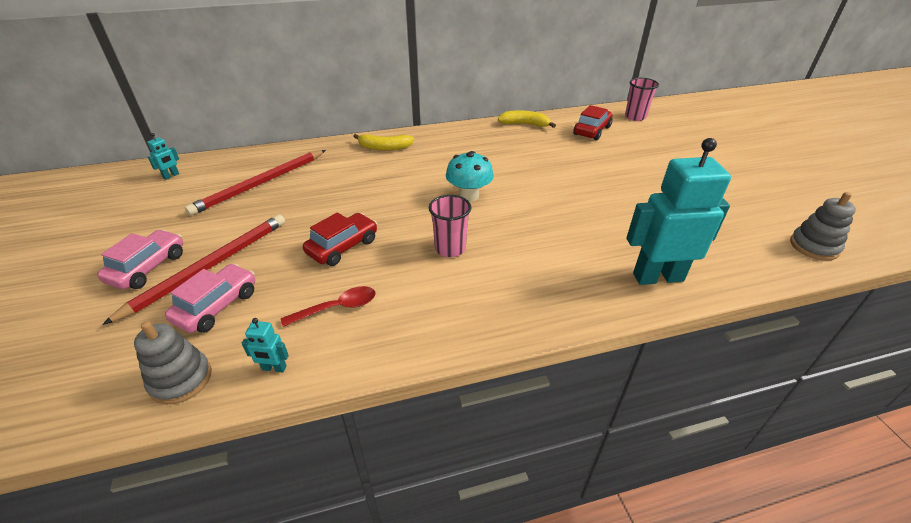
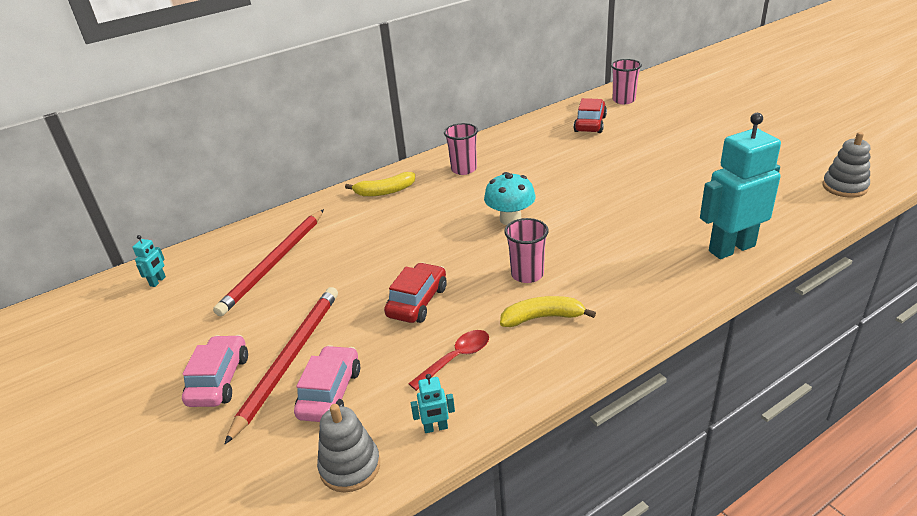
camera: 15 degrees left, 5 degrees down
(459, 144) = (464, 169): none -> pink cup
(525, 124) = (518, 132): yellow banana -> yellow banana (542, 317)

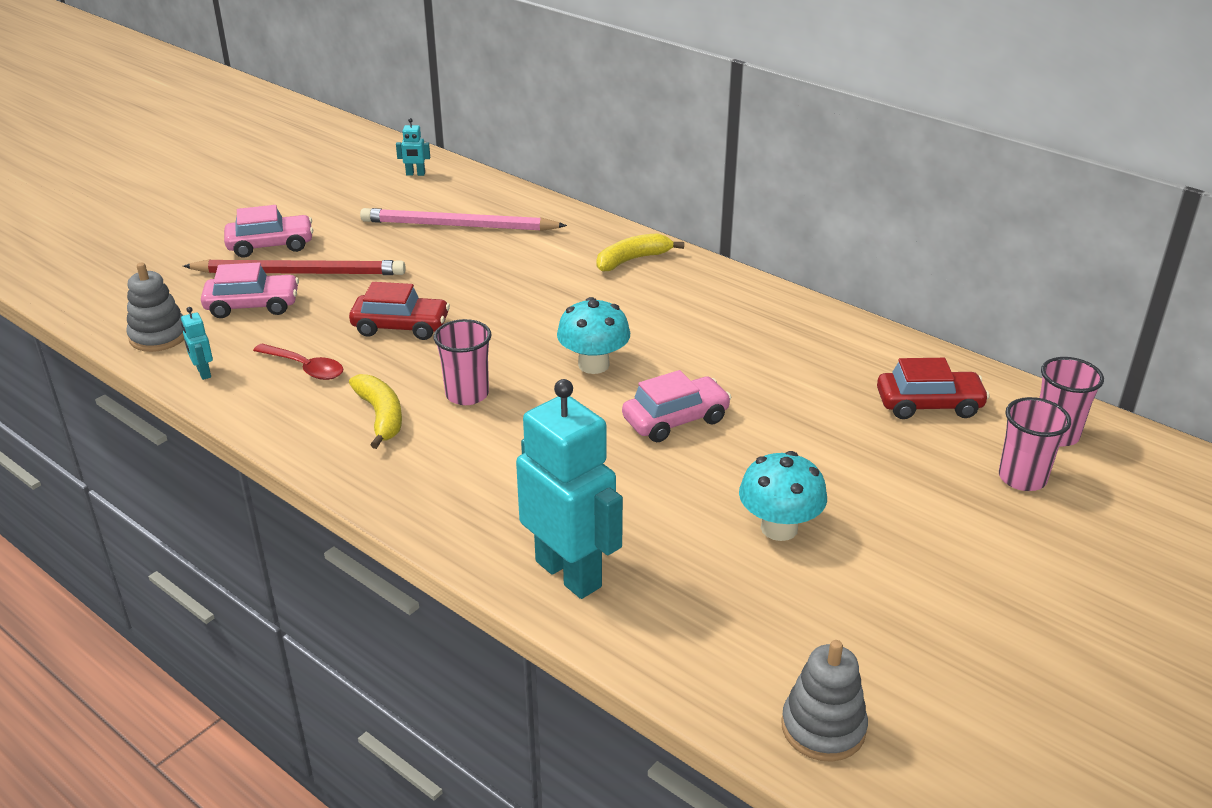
camera: 70 degrees right, 0 degrees up
(274, 263) = (458, 226): red pencil -> pink pencil
(385, 191) = (632, 260): yellow banana -> yellow banana turned 90 degrees clockwise
(464, 169) = (716, 308): pink cup -> pink cup (1022, 478)
(583, 197) = (675, 420): none -> pink car
(691, 178) = (779, 528): none -> turquoise mushroom

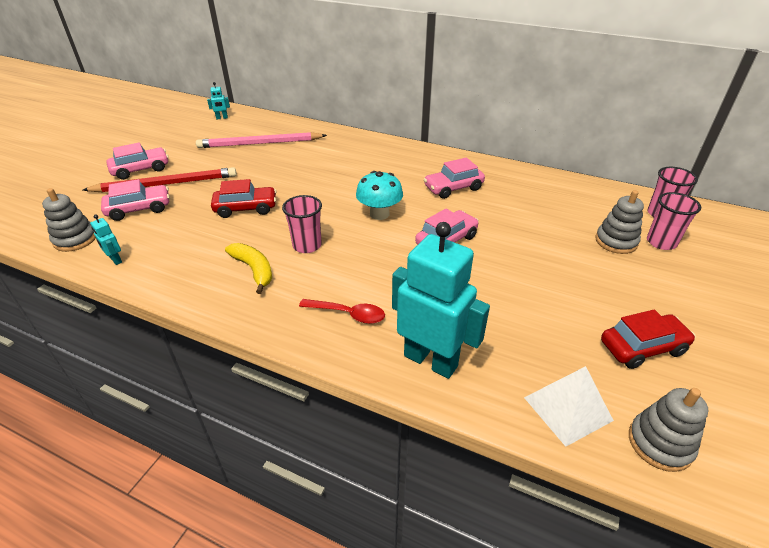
camera: 15 degrees left, 5 degrees up
(305, 368) = (189, 245): red spoon -> red spoon (348, 314)
(632, 260) = (373, 150): yellow banana -> none
(723, 665) = (568, 408): none -> white pyramid
(730, 341) = (453, 188): none -> pink car
(779, 528) = (546, 300): turquoise mushroom -> none
(929, 405) = (584, 208): red car -> red car (642, 347)
(946, 464) = (616, 241): none -> grey stacking toy

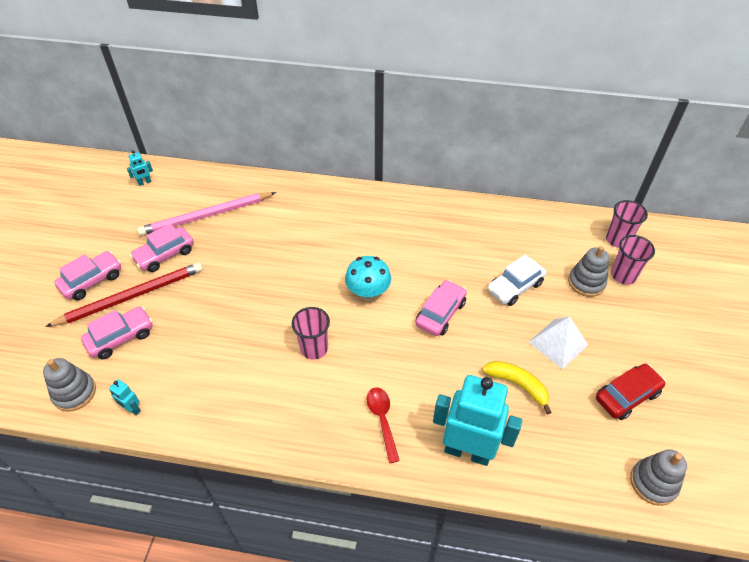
camera: 15 degrees left, 10 degrees up
(246, 208) = (233, 313): red car -> none
(254, 270) = (276, 390): yellow banana -> yellow banana (517, 385)
(348, 314) = (382, 420): red spoon -> red spoon turned 105 degrees counterclockwise
(453, 188) = (427, 243): pink car -> pink car (165, 255)
(533, 233) = (514, 287): none -> white car
(568, 408) = (583, 469): white pyramid -> white pyramid (558, 343)

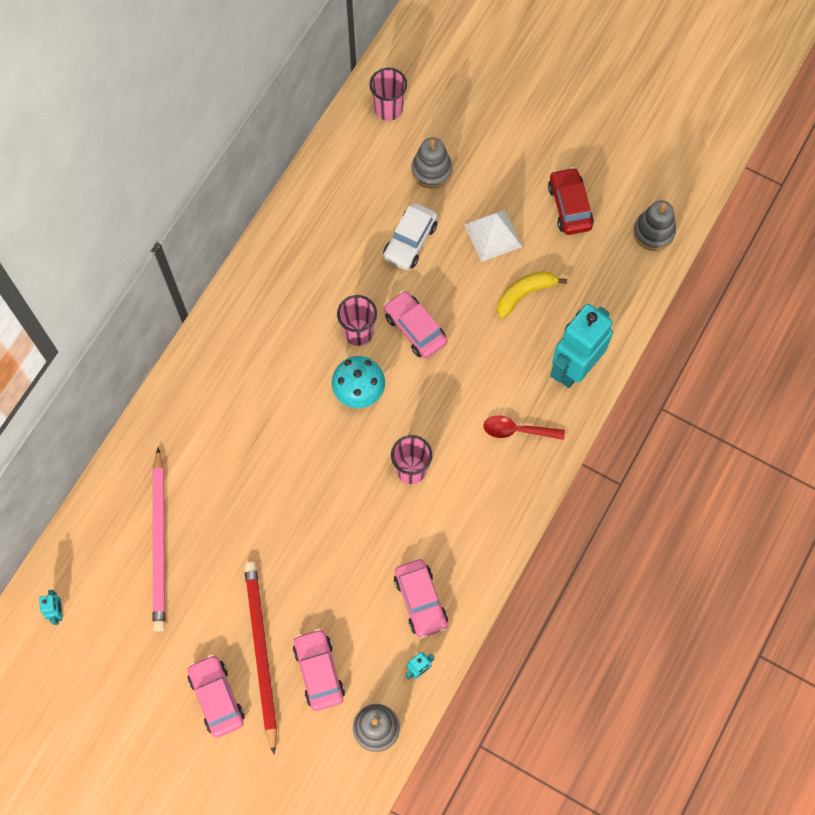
camera: 70 degrees left, 20 degrees up
(165, 255) = (208, 604): pink car -> pink car (420, 601)
(514, 287) = (410, 241): white car -> white car turned 45 degrees clockwise
(623, 275) = (436, 131): pink cup -> pink cup (358, 332)

